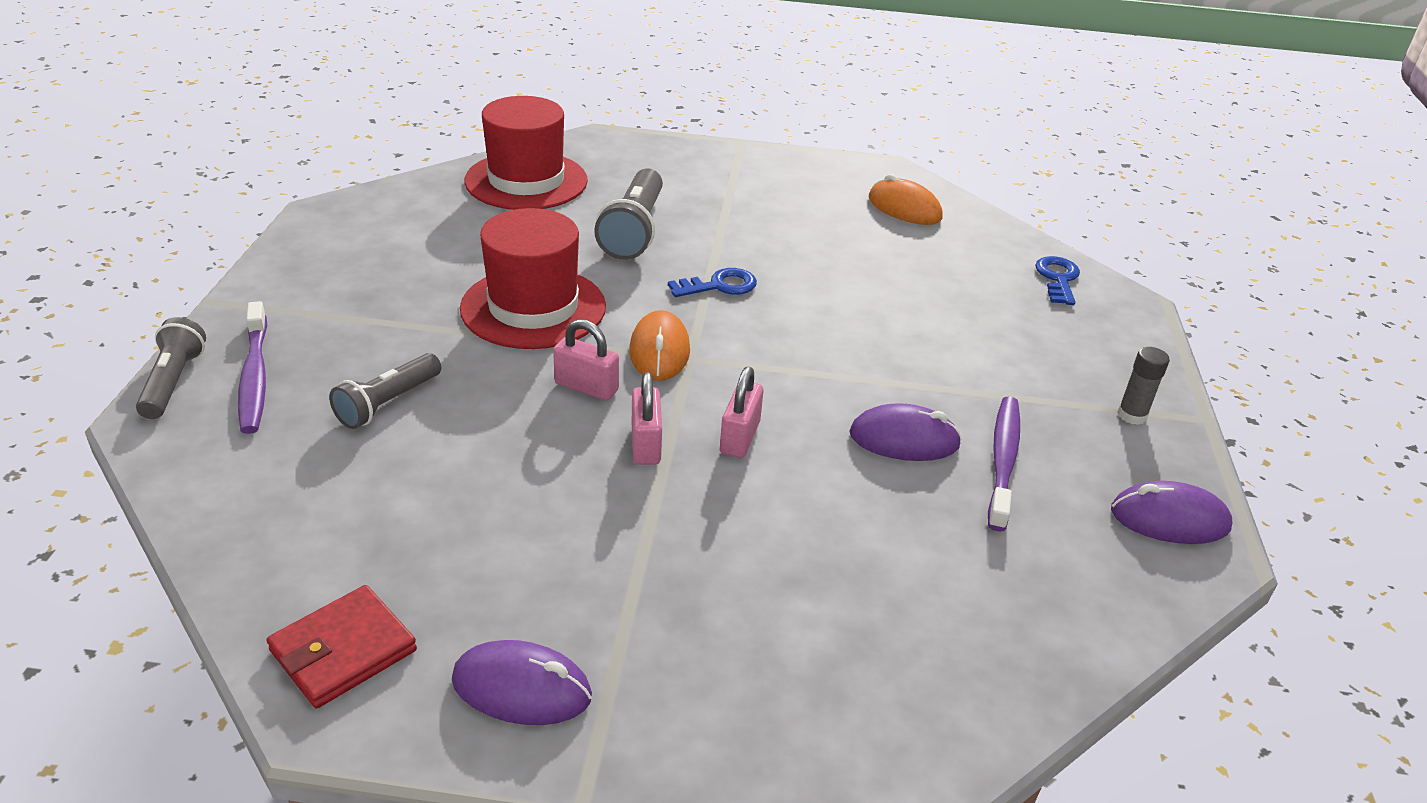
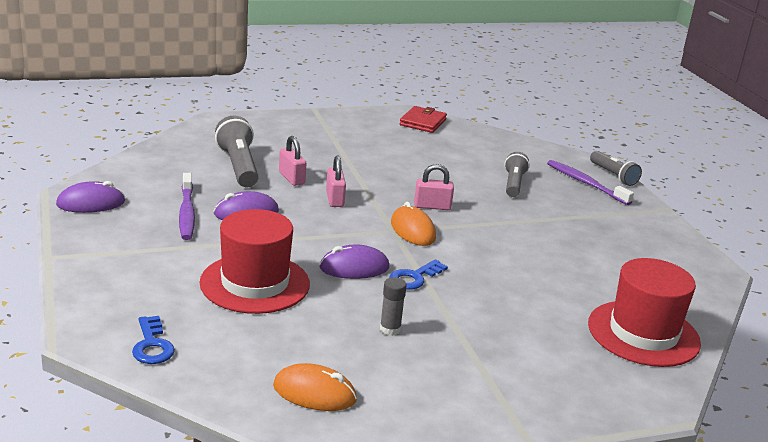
camera: 155 degrees right, 10 degrees down
(522, 688) = (355, 123): purple mouse -> purple mouse (354, 268)
(533, 307) = (509, 239): red hat -> red hat (255, 283)
(634, 230) = (514, 307): grey flashlight -> grey flashlight (239, 166)
(645, 444) = (378, 189): pink padlock -> pink padlock (291, 178)
(1132, 415) = (103, 249): grey glue stick -> grey glue stick (390, 329)

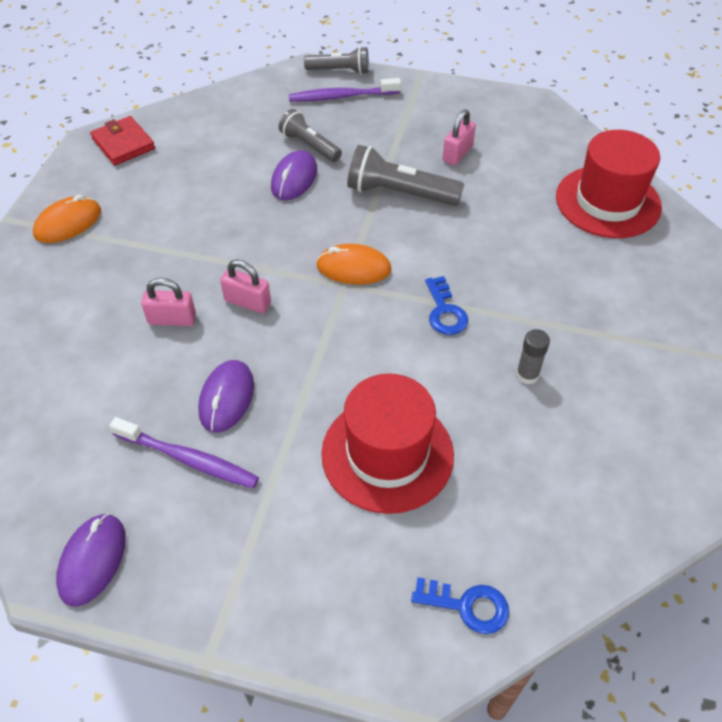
camera: 55 degrees left, 25 degrees up
(239, 166) = (106, 358): grey flashlight -> grey flashlight (400, 193)
(314, 393) = (610, 486): orange mouse -> orange mouse (68, 223)
(354, 268) = (401, 351): purple mouse -> purple mouse (294, 179)
(432, 206) = (315, 229): pink padlock -> pink padlock (457, 153)

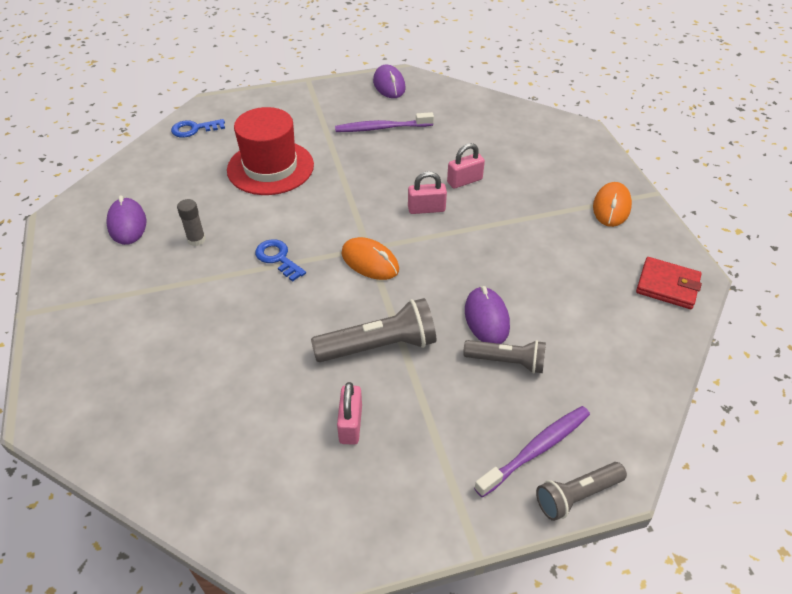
camera: 150 degrees right, 5 degrees down
(226, 398) = (387, 157): purple mouse -> purple mouse (127, 224)
(353, 268) = (370, 262): orange mouse -> orange mouse turned 60 degrees clockwise
(608, 202) = (160, 432): red hat -> none

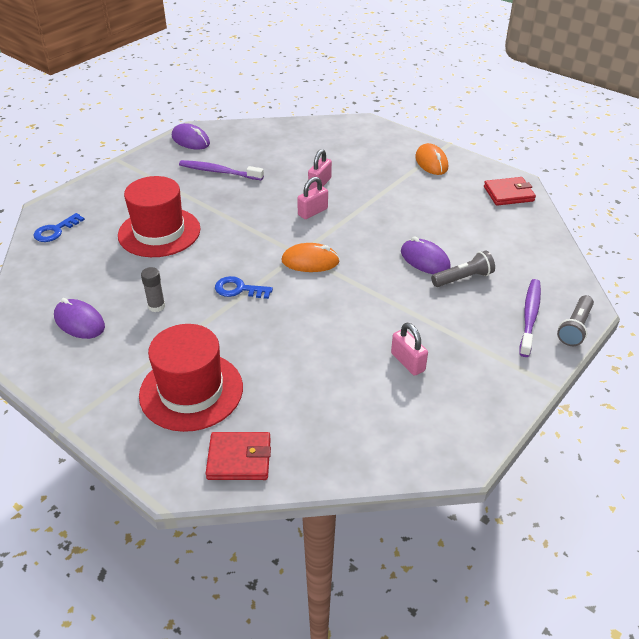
camera: 35 degrees left, 5 degrees down
(108, 429) = (239, 458): none -> red wallet
(140, 338) = (191, 391): none -> red hat
(379, 346) = (375, 309): grey flashlight -> none
(381, 128) = (219, 172): purple toothbrush -> purple toothbrush turned 60 degrees clockwise

